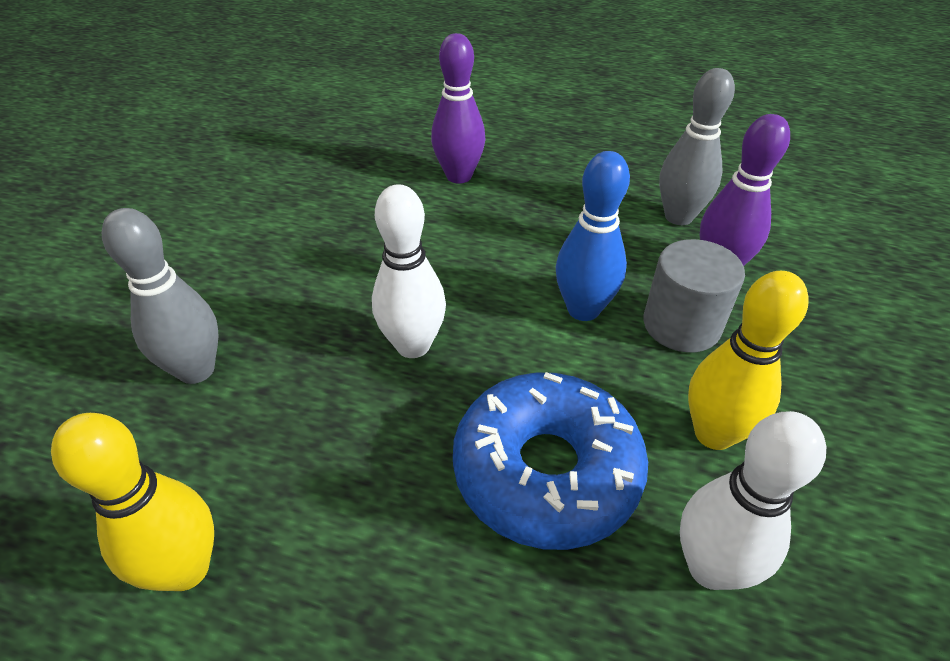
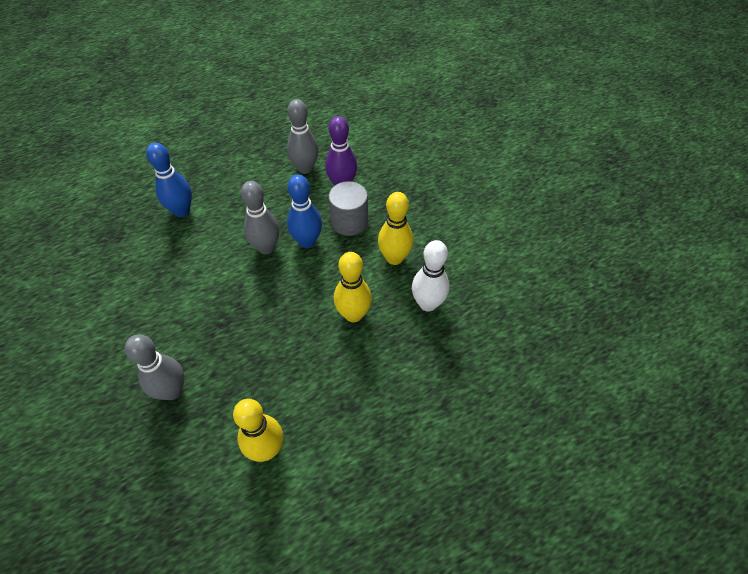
camera: 45 degrees left, 10 degrees up
(413, 345) = (255, 308): white bowling pin -> none
(459, 176) = (182, 211): purple bowling pin -> blue bowling pin
(515, 280) = (266, 247): none -> grey bowling pin
(546, 471) = (353, 314): blue donut -> yellow bowling pin

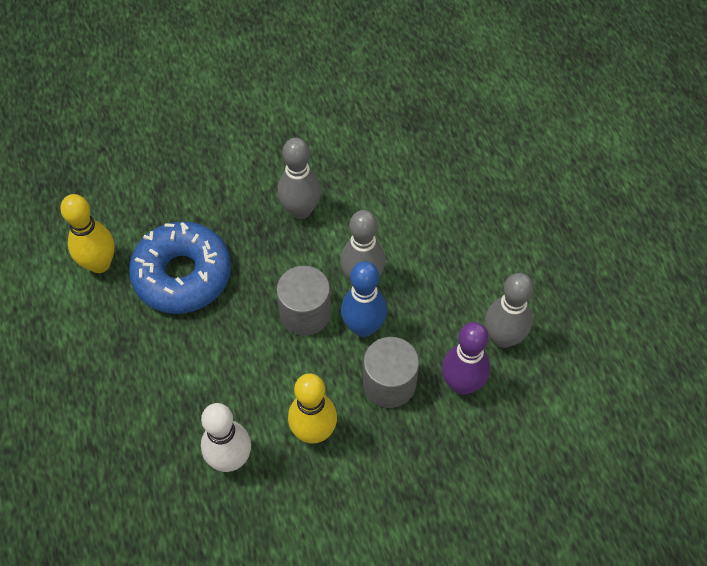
camera: 100 degrees right, 5 degrees up
(172, 391) = (189, 183): grey bowling pin -> grey bowling pin (300, 210)
(182, 211) = (441, 188): blue bowling pin -> none
(273, 373) = (182, 275): none -> blue donut
(300, 278) = (305, 313): none -> grey cylinder
(353, 314) = (237, 367): yellow bowling pin -> none

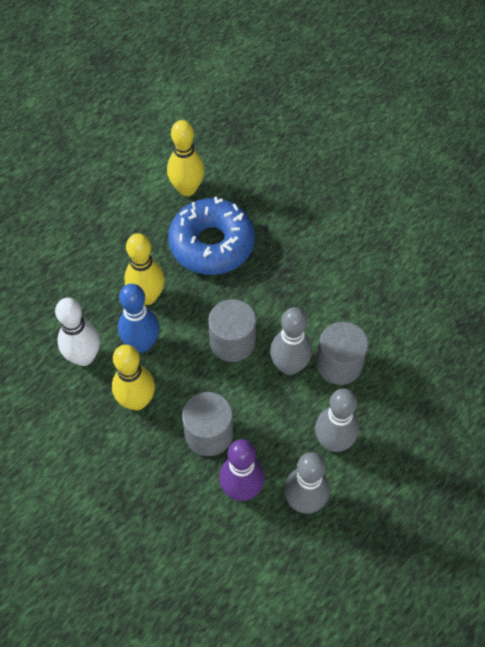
camera: 60 degrees right, 0 degrees up
(201, 364) = (147, 296): none -> yellow bowling pin
(300, 210) = (321, 290): grey bowling pin -> grey bowling pin (333, 442)
(363, 327) = (246, 389): blue bowling pin -> blue bowling pin (142, 344)
(386, 238) = (339, 364): none -> grey cylinder

